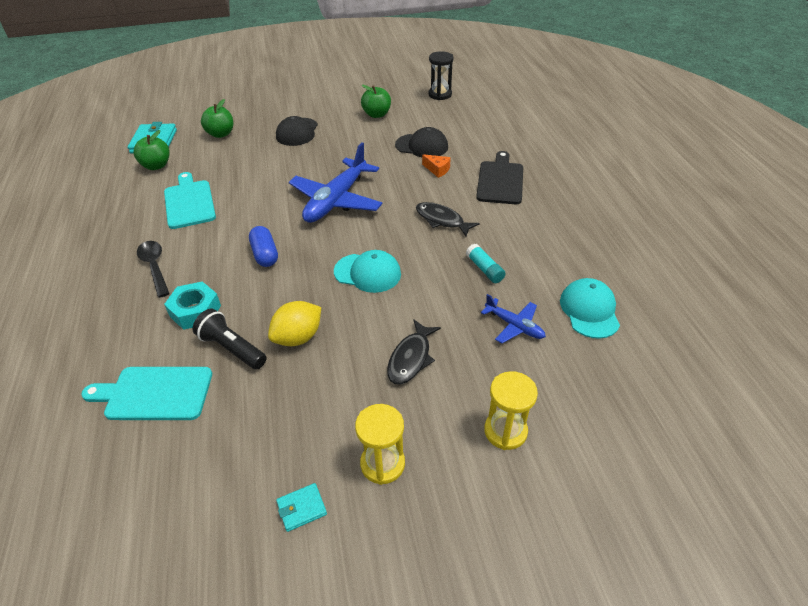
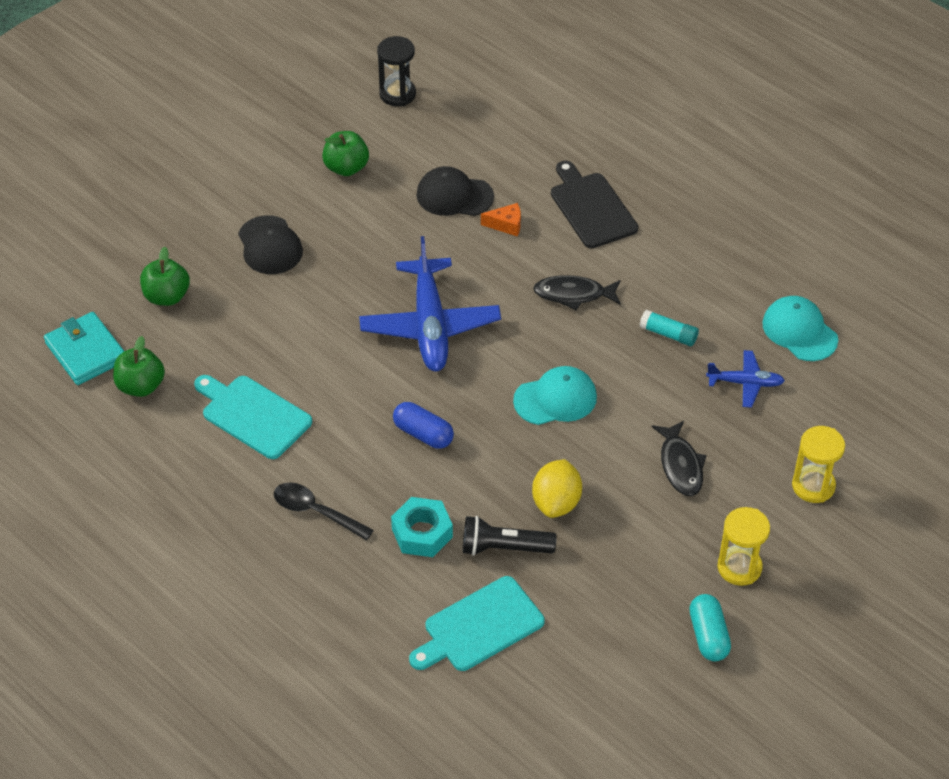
camera: 35 degrees left, 5 degrees up
(301, 508) = (708, 636): turquoise wallet -> turquoise capsule
(422, 146) = (454, 195): black cap -> black cap turned 150 degrees counterclockwise

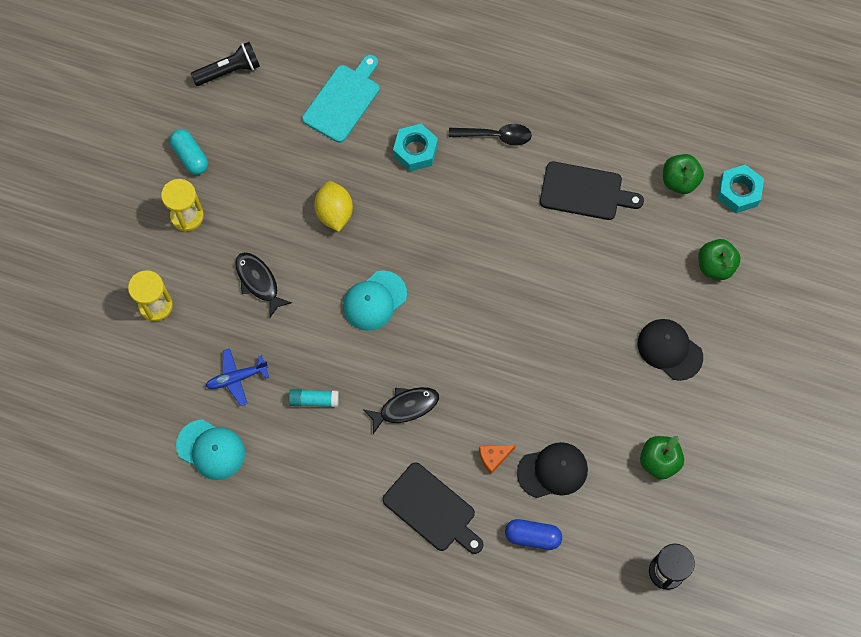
camera: 155 degrees right, 20 degrees up
(86, 352) = (738, 192): turquoise wallet -> turquoise nut
(253, 415) = (585, 192): turquoise cutting board -> black cutting board
(423, 434) = (455, 228): blue capsule -> blue capsule (532, 536)
(430, 325) = (501, 327): blue plane -> none
(503, 548) = (354, 163): black flashlight -> black flashlight (229, 71)

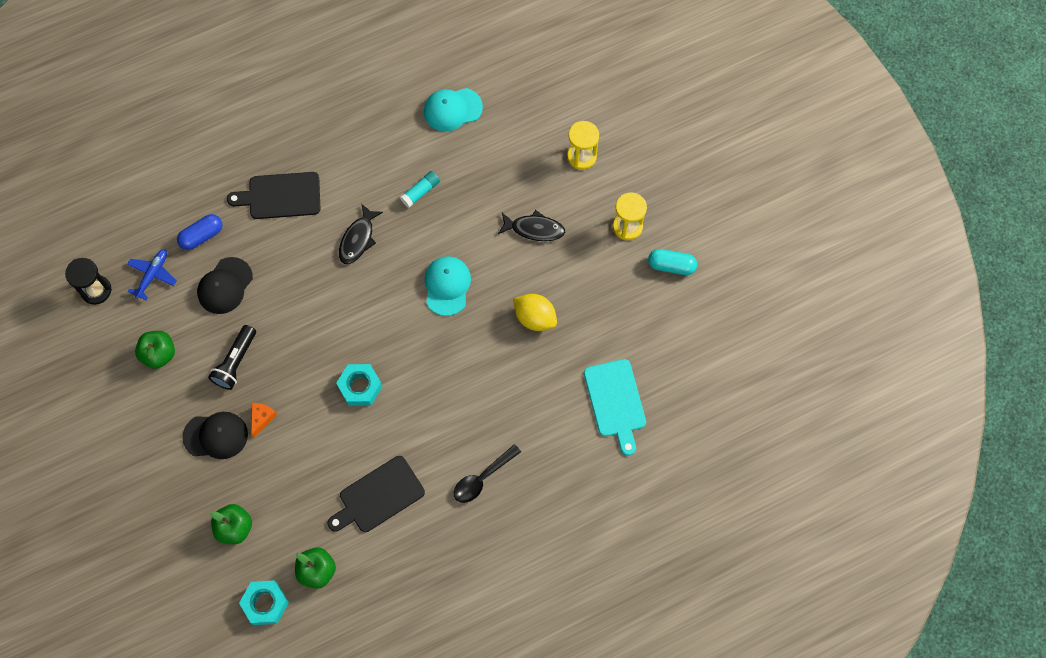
camera: 135 degrees right, 0 degrees up
(229, 71) = (716, 348): black flashlight -> black flashlight (235, 362)
(237, 378) = (482, 161): blue plane -> blue plane (152, 275)
(415, 151) = (527, 413): turquoise nut -> turquoise nut (360, 387)
(493, 457) = (271, 260): orange cheese -> orange cheese (262, 418)

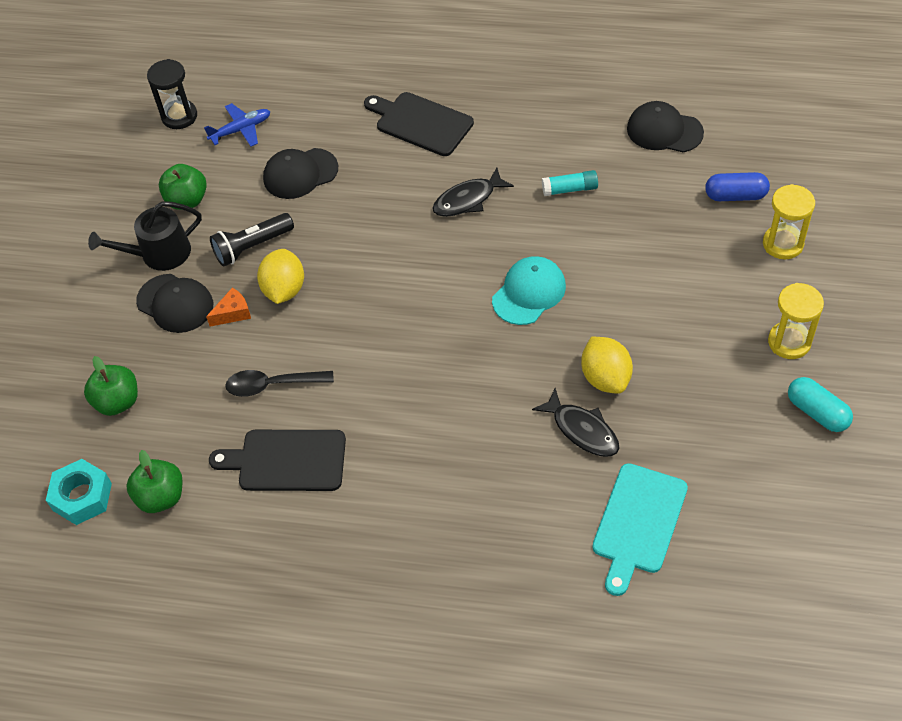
camera: 40 degrees right, 15 degrees down
(173, 406) = (159, 254): none -> black watering can
(202, 236) = (315, 120): blue capsule -> blue capsule (735, 196)
(283, 380) = (284, 290): none -> yellow lemon
(360, 387) = (356, 340): turquoise nut -> none
(452, 109) = (664, 131): turquoise cap -> black cap
(482, 478) = (415, 512): black spoon -> black spoon (272, 385)
(534, 229) = (672, 288): black fish -> black fish (582, 430)

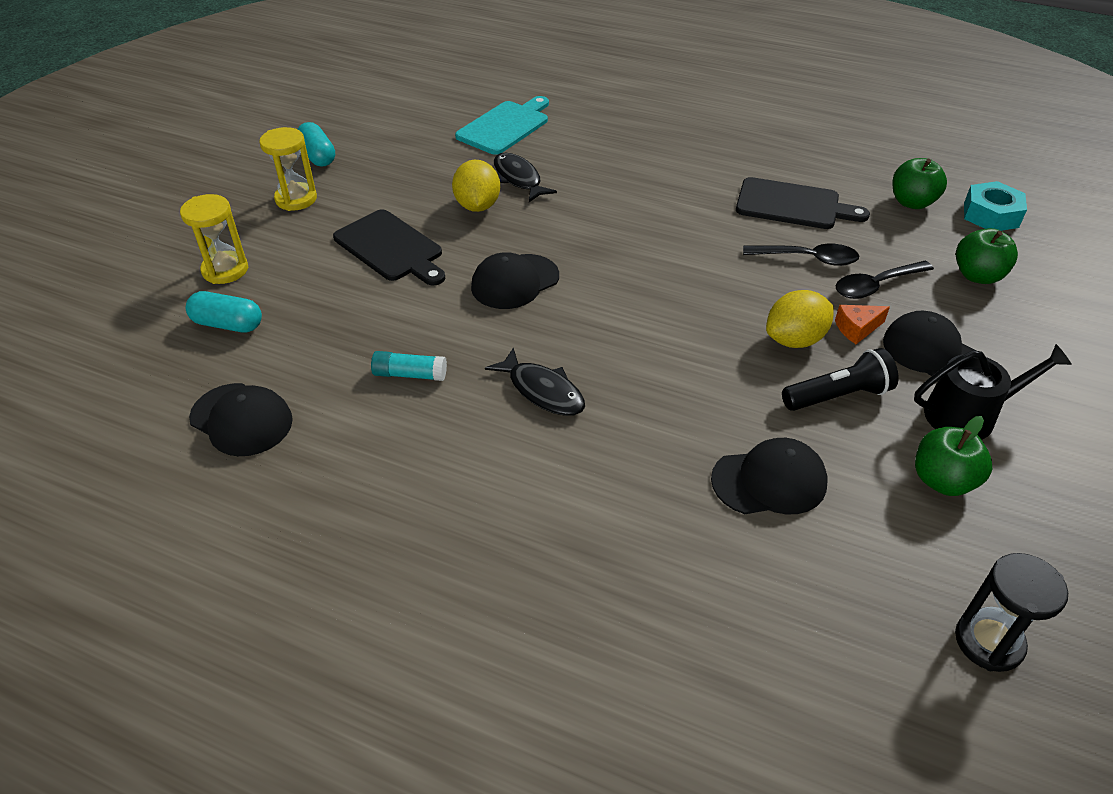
camera: 170 degrees left, 10 degrees down
(212, 366) = (876, 286): none -> black spoon
(241, 130) = (869, 583): blue plane -> none
(284, 290) = (794, 340): yellow lemon -> yellow lemon turned 45 degrees clockwise
(421, 123) = (570, 518): black cutting board -> black cutting board (391, 248)
(468, 200) = (542, 391): black fish -> black fish turned 60 degrees clockwise
(529, 293) = (515, 282): turquoise cap -> black cap
(735, 196) = (228, 324): blue capsule -> turquoise capsule

